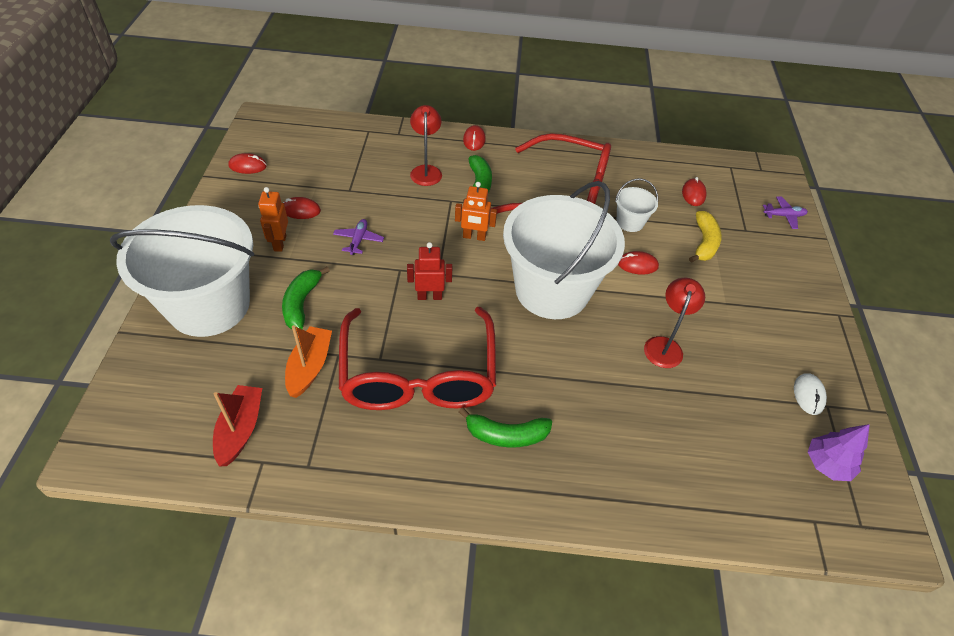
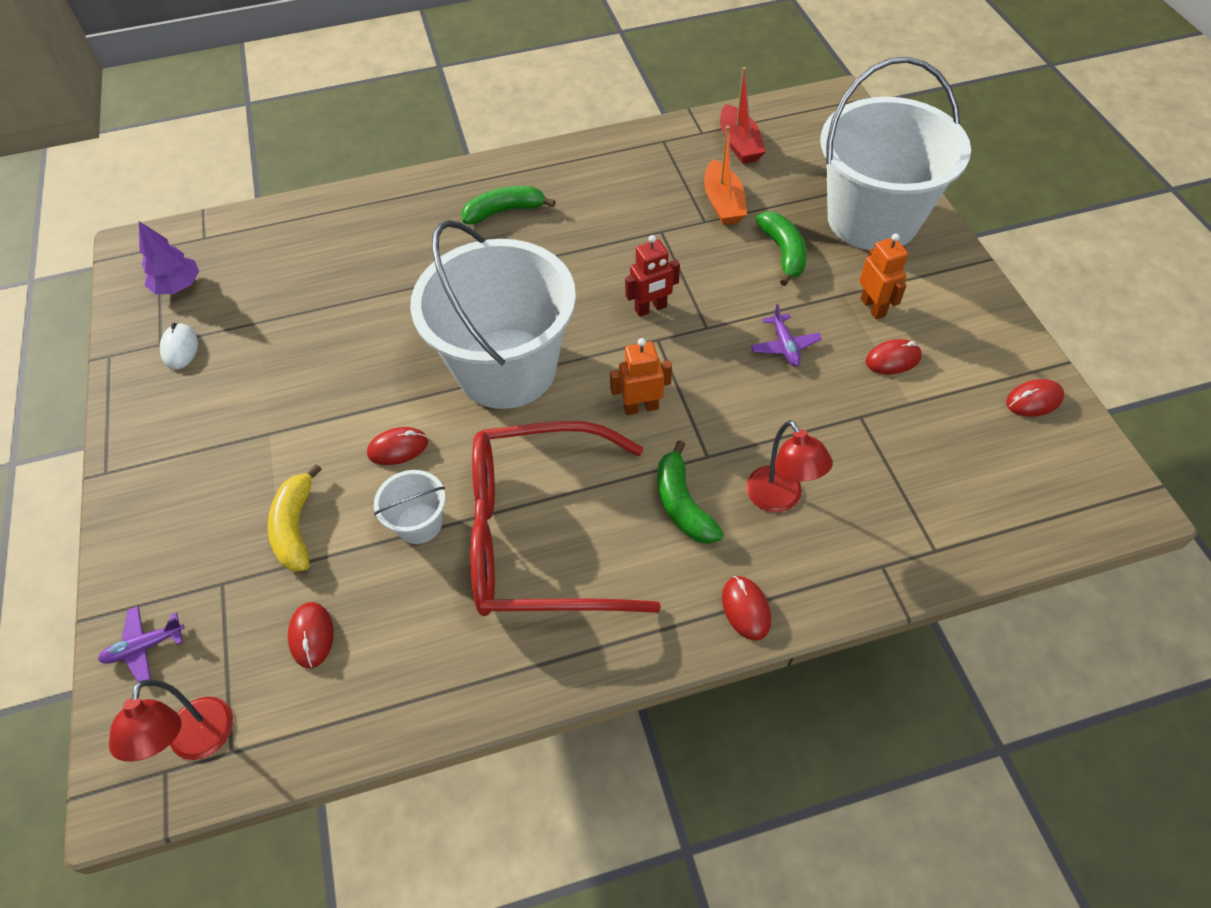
camera: 165 degrees right, 5 degrees up
(418, 374) = (614, 230): red glasses -> none
(664, 345) = (352, 348): red lamp -> red lamp (198, 743)

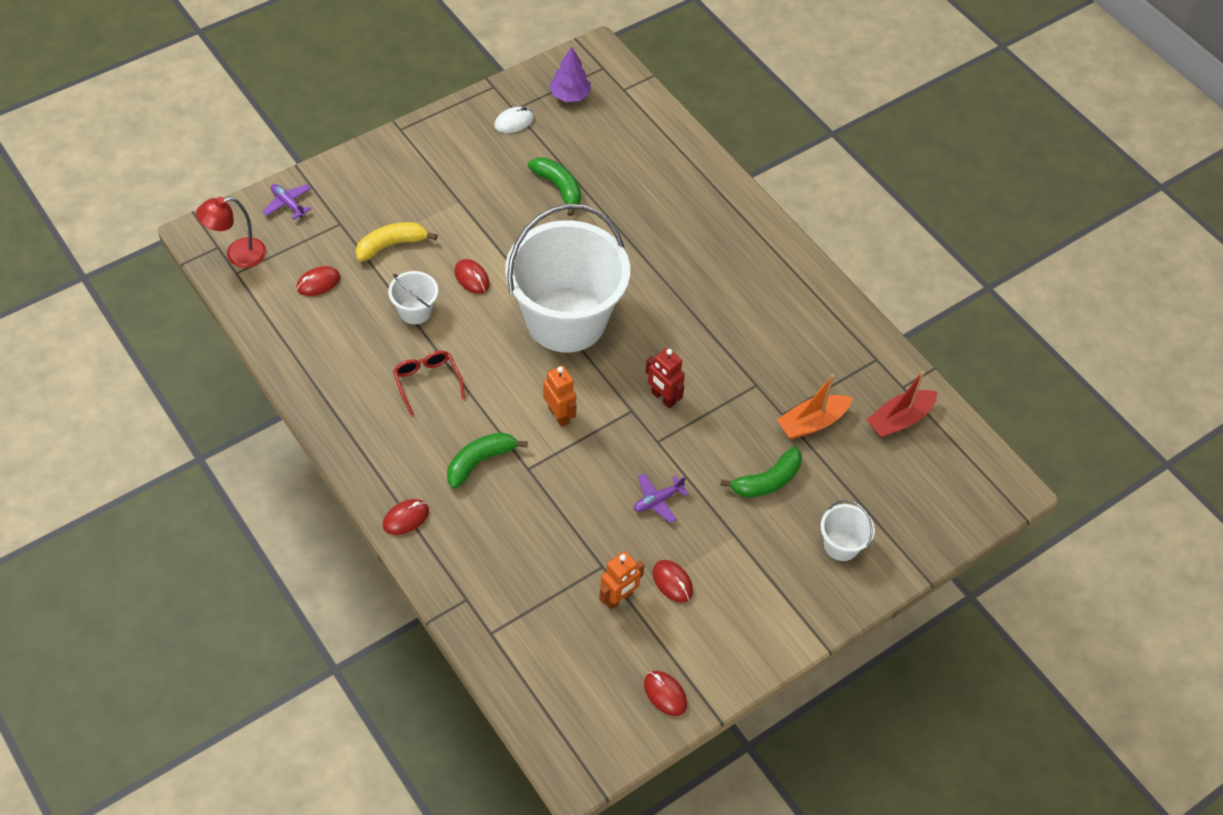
camera: 65 degrees right, 0 degrees up
(504, 211) = (733, 268): green banana -> green banana (558, 188)
(539, 535) = (427, 382): red glasses -> red glasses, size x0.41
(779, 499) = (504, 523): red lamp -> none
(872, 219) = (841, 545): white bucket -> white bucket, size x0.41
(873, 307) = (727, 559): orange robot -> orange robot (618, 598)

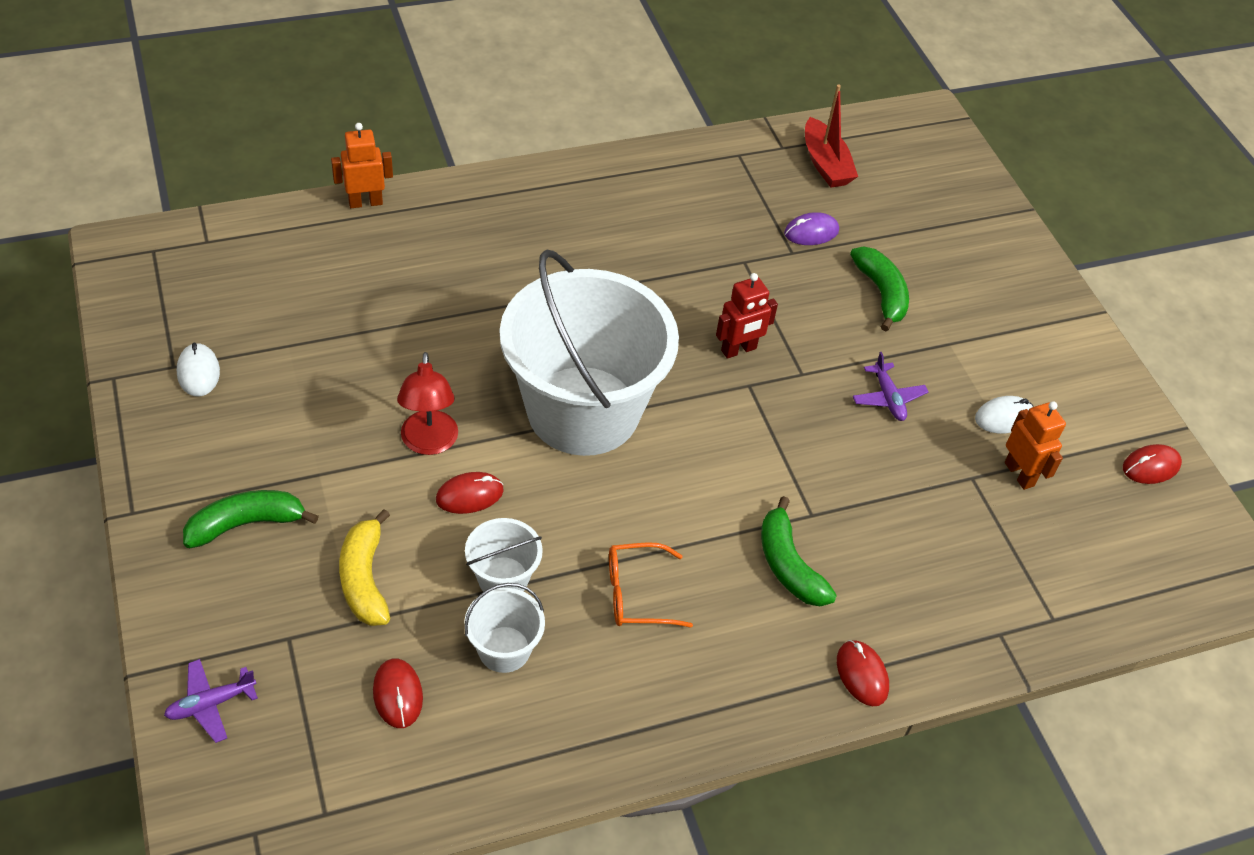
camera: 75 degrees left, 5 degrees down
(237, 255) = (287, 804): red lamp -> red lamp (429, 443)
(427, 382) = (637, 594): red glasses -> orange glasses
(558, 188) = (350, 356): green banana -> green banana (246, 524)
(559, 415) = (736, 459): orange robot -> orange robot (365, 202)
(570, 95) = (184, 298): purple tree -> none
(672, 582) = (1004, 417): red mouse -> white mouse
(812, 423) = (811, 232): orange boat -> purple mouse
(841, 545) = (977, 260): white bucket -> white bucket (504, 649)

